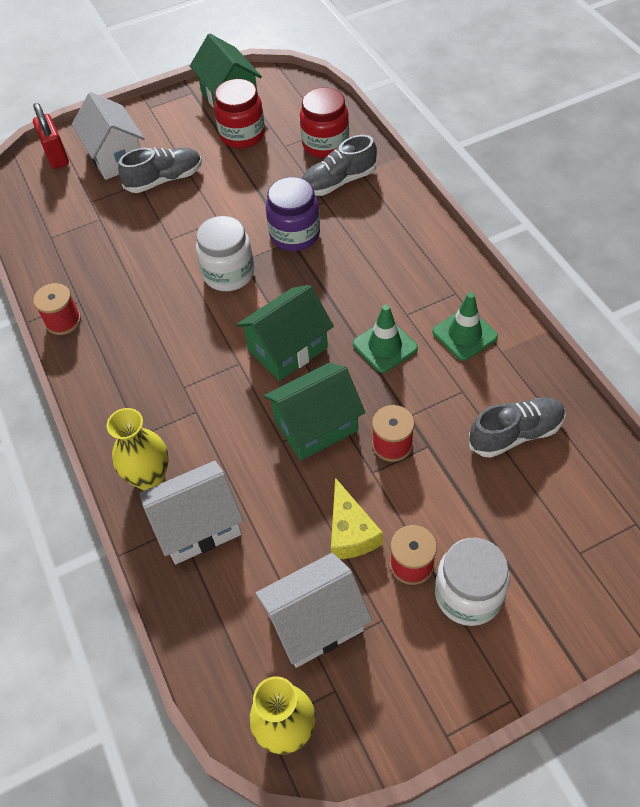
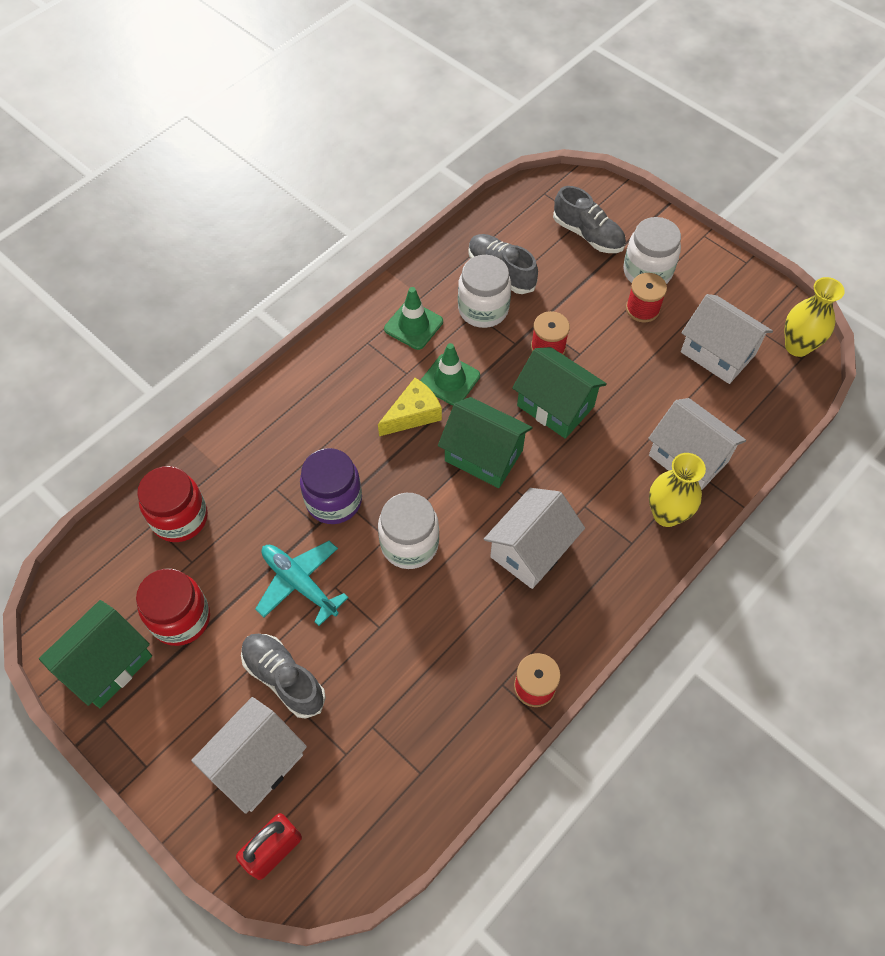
camera: 115 degrees left, 5 degrees up
(176, 355) = (531, 550): none -> white house
(233, 200) = (299, 583): none -> turquoise plane
(338, 182) = (241, 484): grey shoe -> grey shoe (588, 234)
(350, 532) = (637, 353): yellow cheese -> yellow cheese (413, 414)
(466, 400) = (483, 309): none -> white jar

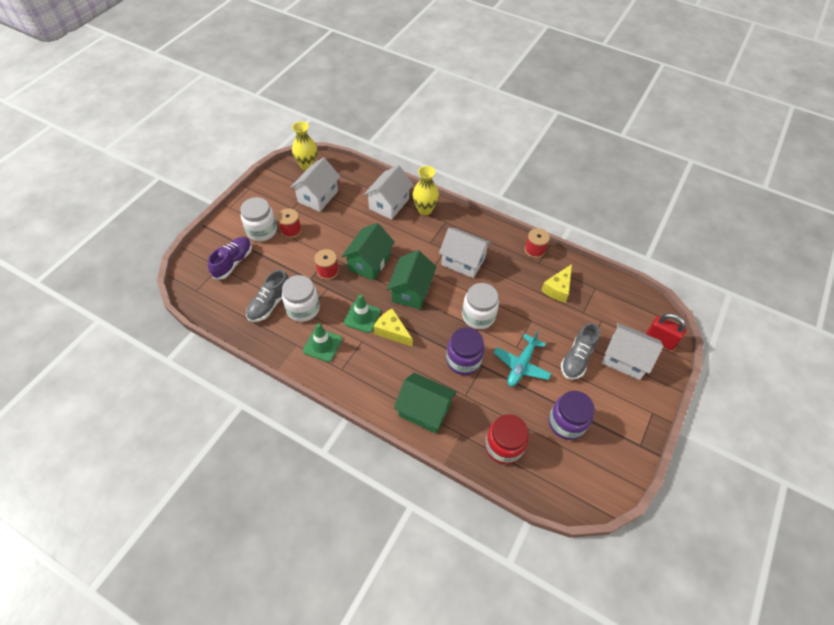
camera: 105 degrees left, 5 degrees down
(107, 664) = (610, 455): green house -> green house (424, 410)
(181, 618) = (566, 423): red jar -> purple jar
(435, 699) = (558, 288): none -> yellow cheese
(588, 234) = (233, 262): grey shoe -> purple shoe

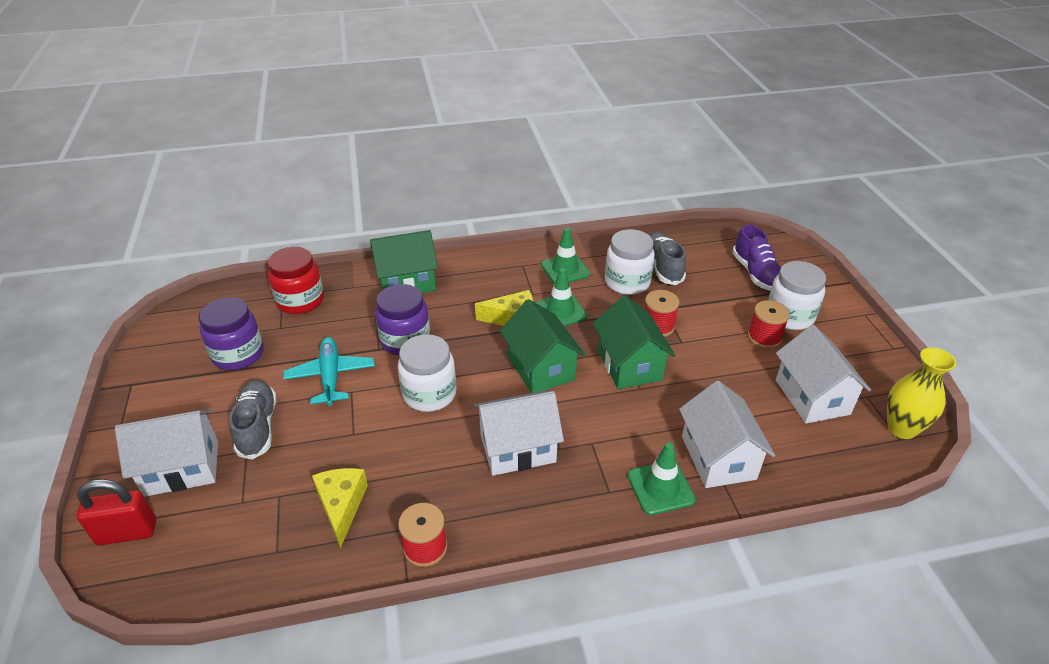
camera: 140 degrees right, 15 degrees down
(424, 210) = (660, 488): yellow vase -> green traffic cone

